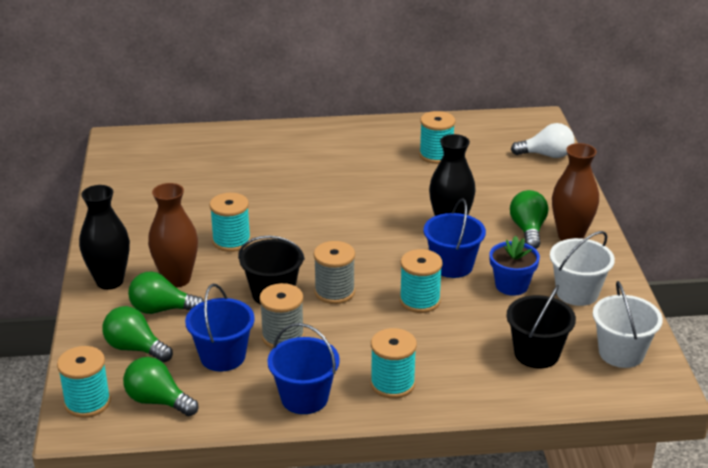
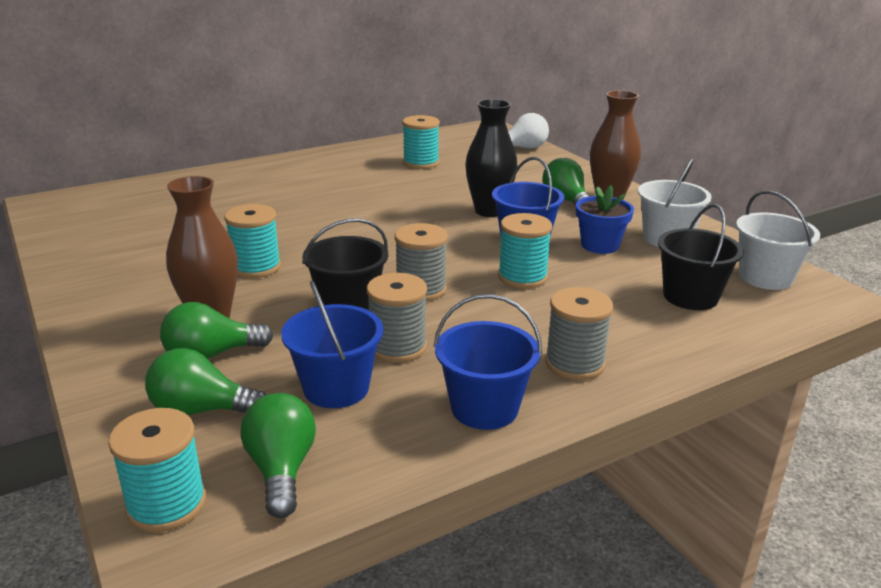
camera: 25 degrees left, 5 degrees down
(109, 281) = (114, 340): black vase -> none
(158, 401) = (281, 470): green light bulb -> green light bulb turned 75 degrees clockwise
(392, 384) = (574, 364): turquoise spool -> grey spool

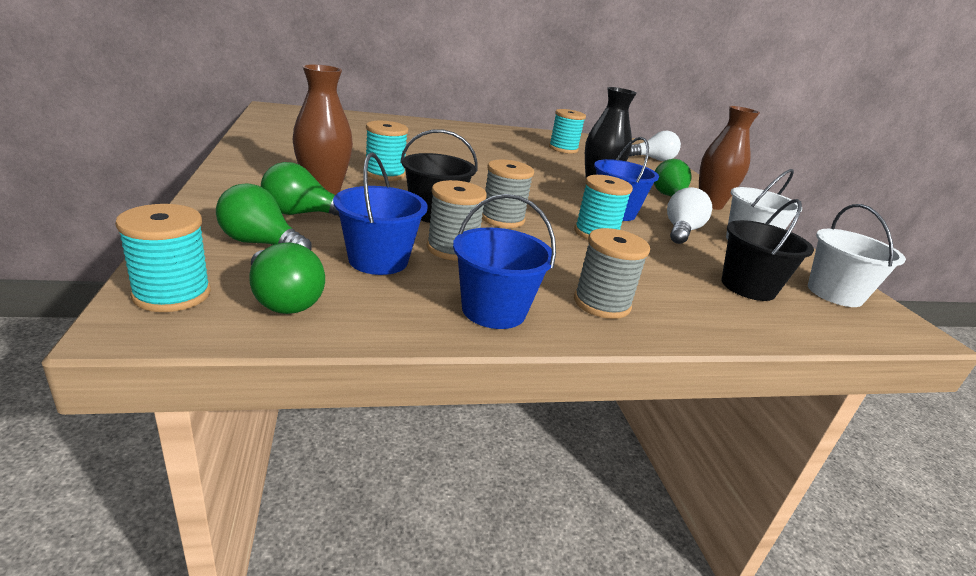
camera: 15 degrees right, 0 degrees up
(281, 470) = (283, 300): green light bulb -> green light bulb turned 135 degrees clockwise
(600, 245) = (681, 231): blue flower pot -> white light bulb

